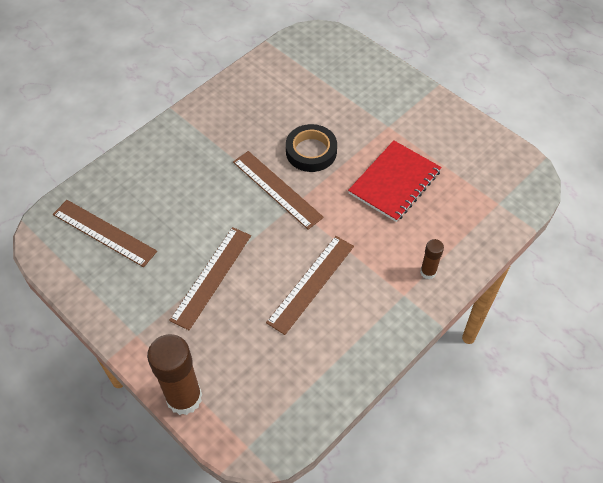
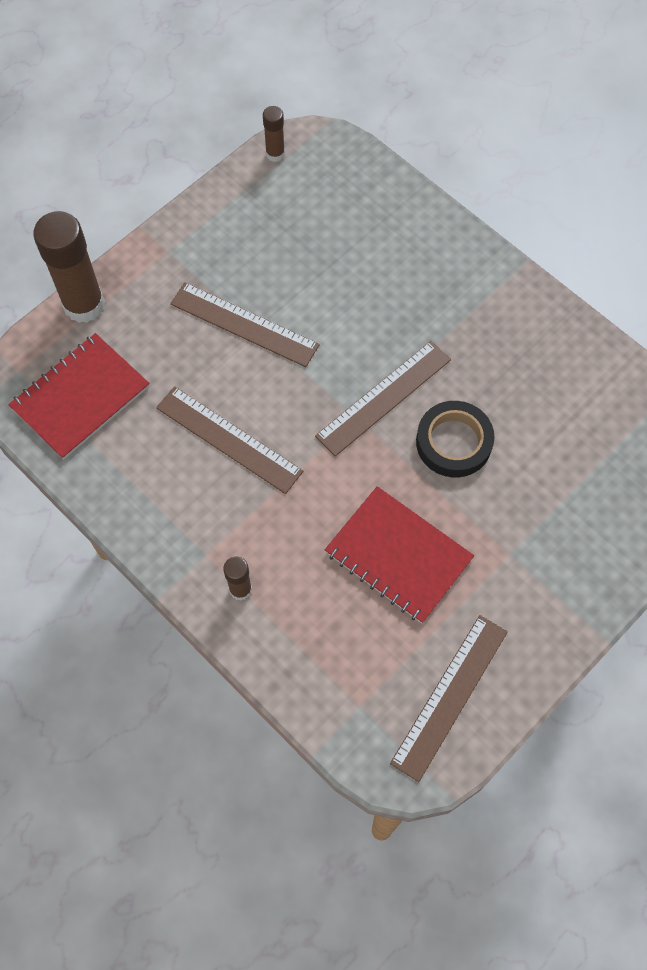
camera: 90 degrees right, 10 degrees up
(50, 260) = (275, 154): none -> brown glue stick
(104, 233) = (313, 204): brown ruler -> brown ruler (449, 696)
(274, 393) = (80, 397): none -> red notebook

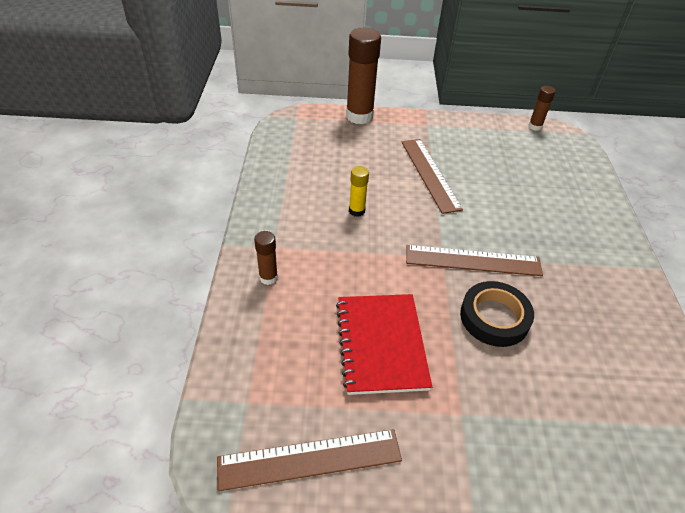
camera: 45 degrees right, 20 degrees down
(80, 397) = (309, 144): red notebook -> none
(229, 439) = (357, 211): brown ruler -> yellow glue stick

